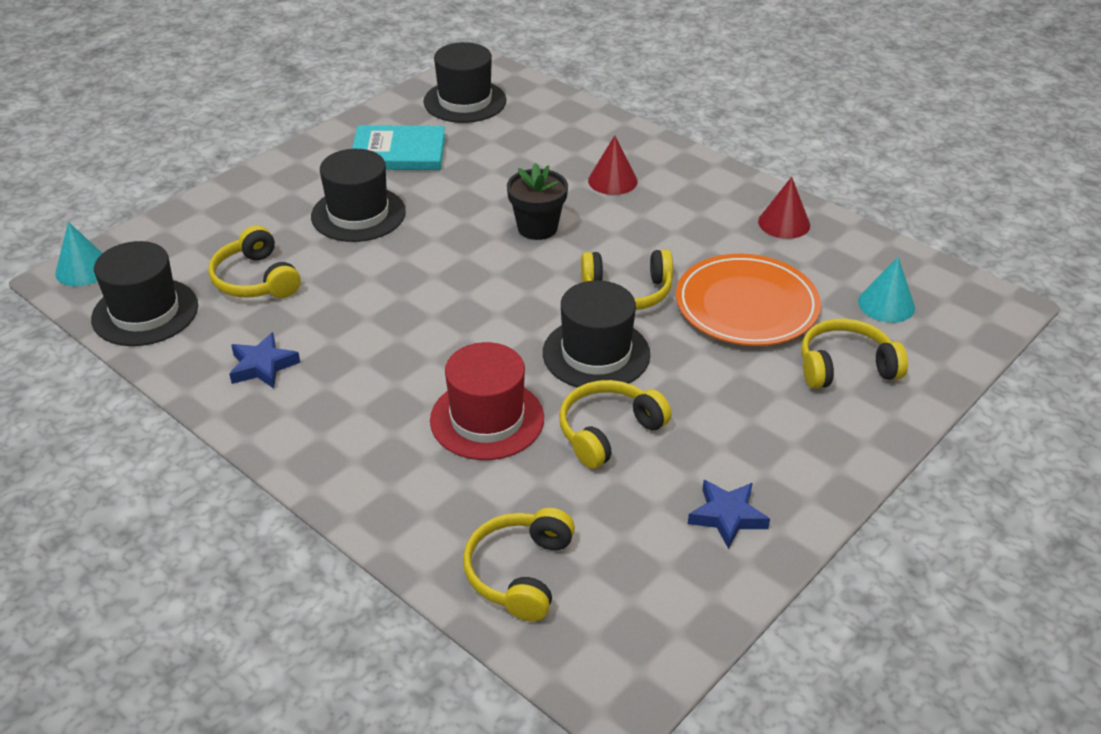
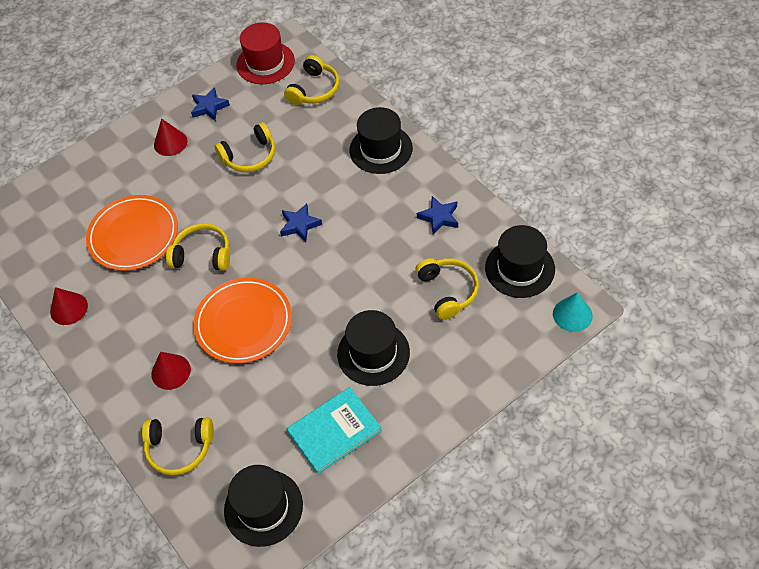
camera: 165 degrees left, 15 degrees up
(398, 152) = (334, 431): turquoise book -> turquoise book turned 45 degrees counterclockwise
(487, 419) = (313, 169): red hat -> red hat (265, 63)
(489, 338) = (300, 225): none -> blue star
(537, 228) = (243, 323): black flower pot -> orange plate
(596, 353) = (239, 207): black hat -> black hat (381, 149)
(767, 443) = (170, 143): none -> red cone
(845, 366) = (102, 185): yellow headphones -> yellow headphones (179, 448)
(886, 304) = (49, 228): turquoise cone -> none

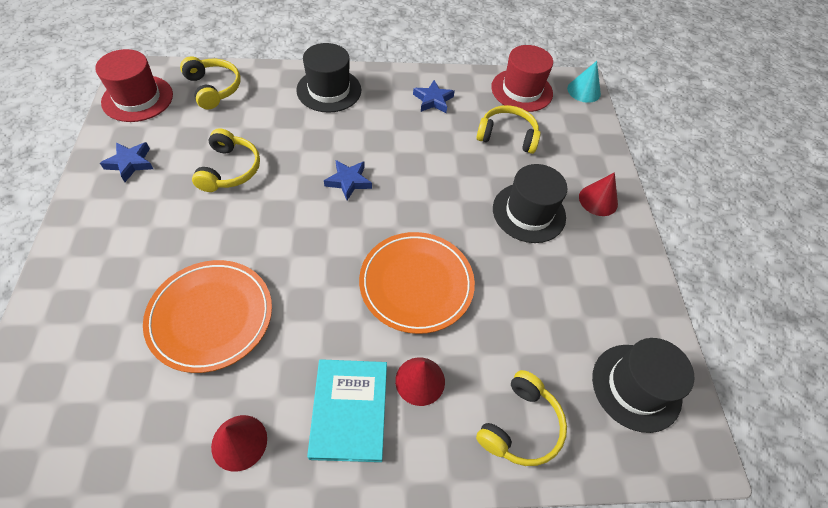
camera: 65 degrees left, 0 degrees up
(170, 143) = (131, 217): red cone -> red cone (598, 200)
(202, 254) = (303, 270): yellow headphones -> none
(334, 431) = (588, 284): turquoise book -> turquoise book (349, 410)
(519, 268) = (521, 90): black hat -> red hat

